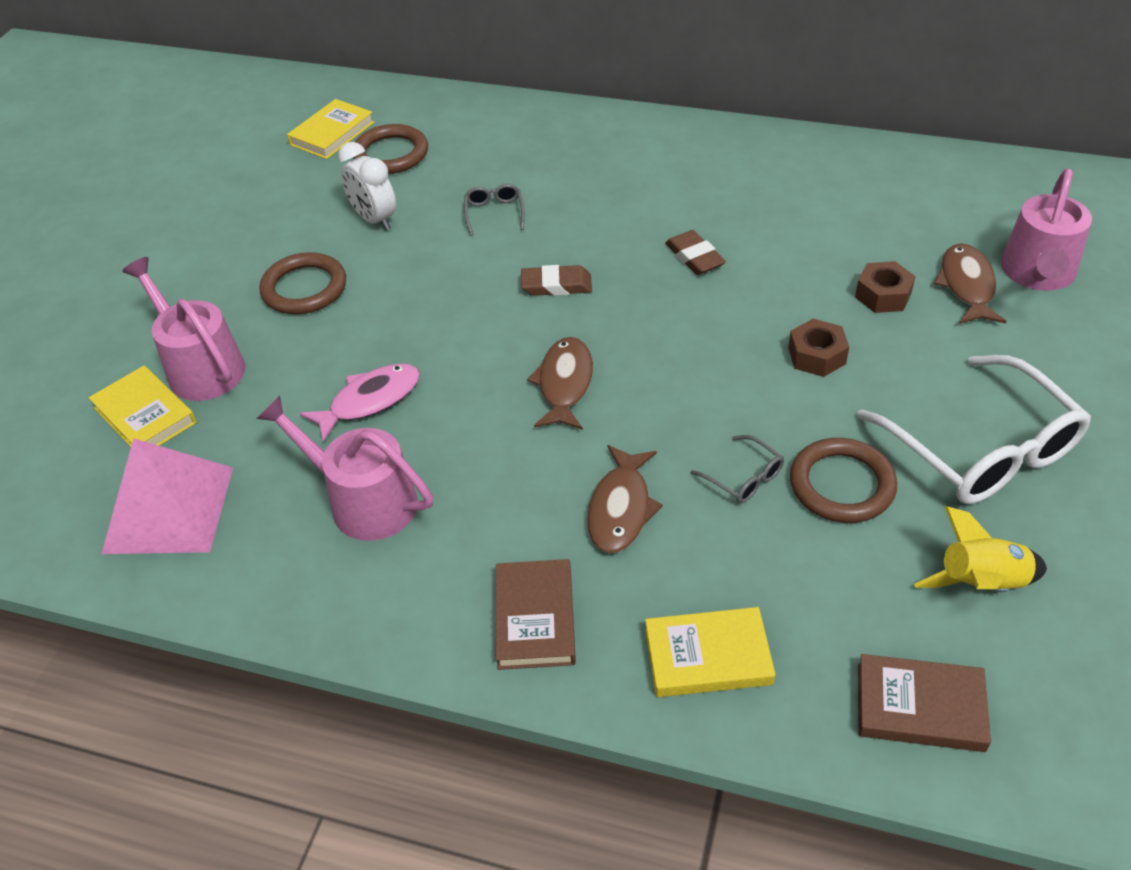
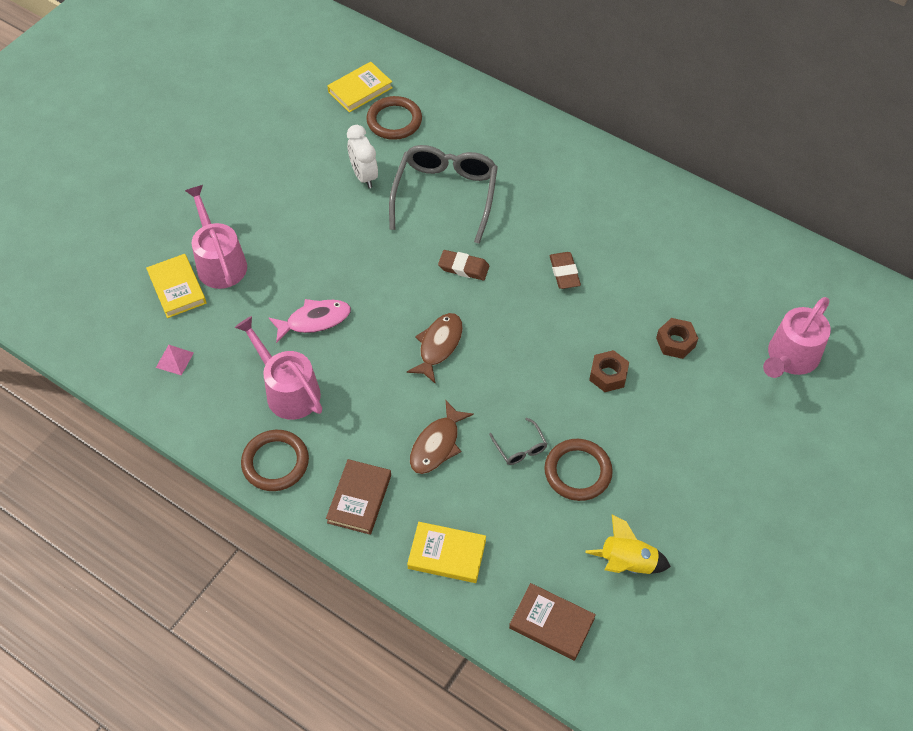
camera: 15 degrees right, 10 degrees up
(169, 509) = (174, 360): pink pyramid -> pink pyramid, size x0.43
(304, 288) = (301, 220): brown ring -> brown ring (275, 462)
(494, 213) = (445, 194): grey glasses -> grey glasses, size x2.37
(967, 286) = (736, 352): brown fish -> none
(983, 450) = (678, 476): white glasses -> none

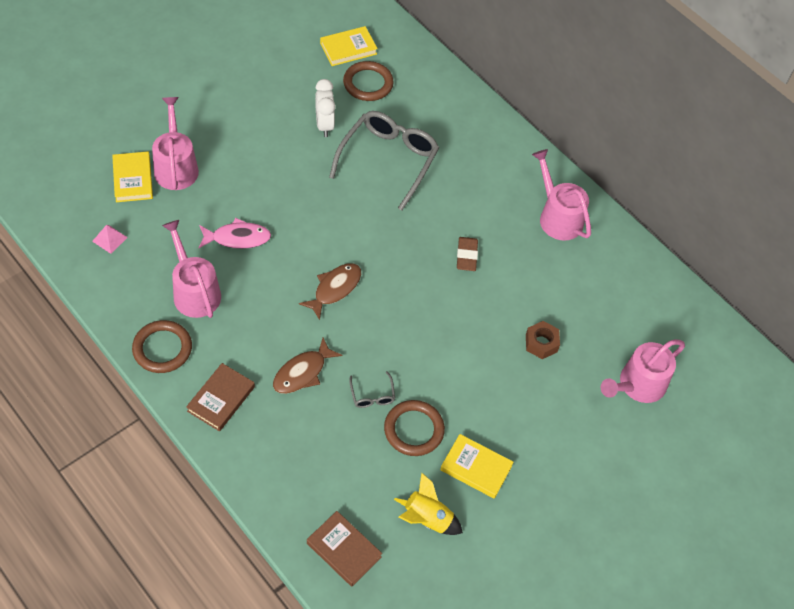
camera: 10 degrees right, 0 degrees up
(447, 554) = (277, 467): yellow book -> yellow book (476, 468)
(463, 267) = (381, 227): brown eraser -> none
(608, 375) = (471, 355): brown nut -> none
(643, 206) = (558, 217): none -> pink watering can

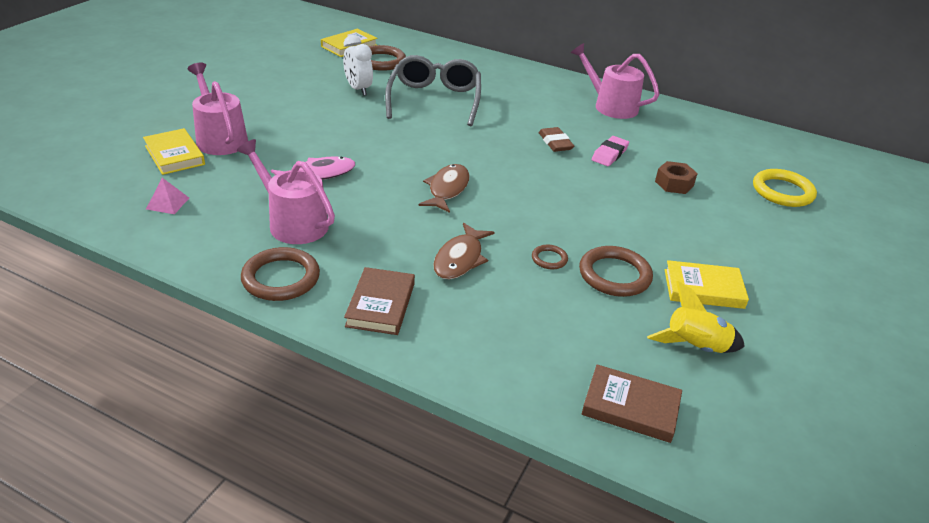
camera: 20 degrees left, 20 degrees down
(372, 396) = (549, 259): grey glasses -> brown ring
(508, 287) = (609, 154): none -> pink eraser
(638, 385) = (782, 191): pink watering can -> yellow ring

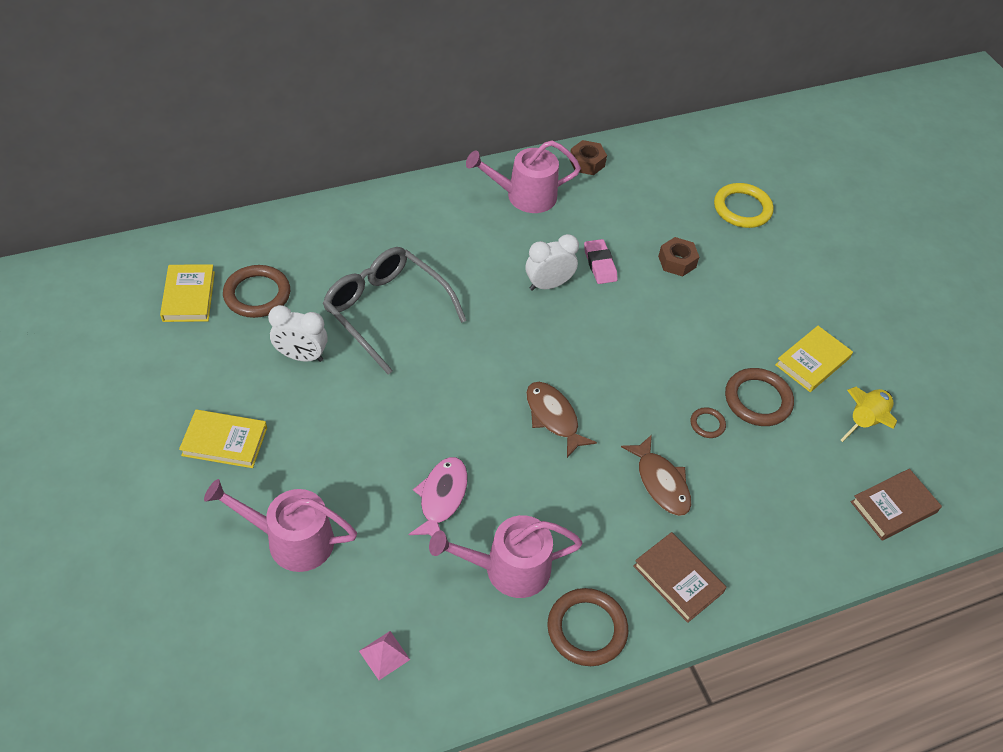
camera: 50 degrees left, 15 degrees up
(175, 155) = (290, 600): yellow book -> yellow book (225, 441)
(555, 143) = (548, 285): brown eraser -> white clock
(685, 115) = (587, 163): none -> brown nut

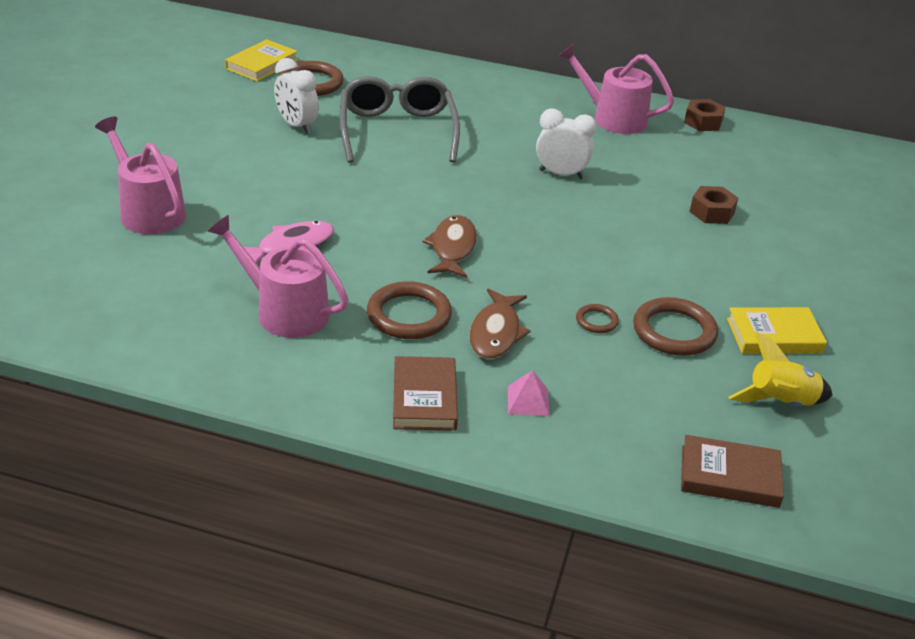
camera: 40 degrees right, 15 degrees down
(225, 441) = (178, 142): yellow book -> none
(384, 655) = (120, 304): pink pyramid -> pink pyramid (528, 401)
(587, 629) = (297, 381): brown ring -> brown ring (409, 315)
(600, 264) = (629, 182): pink eraser -> none
(742, 208) = (834, 209): yellow ring -> none

